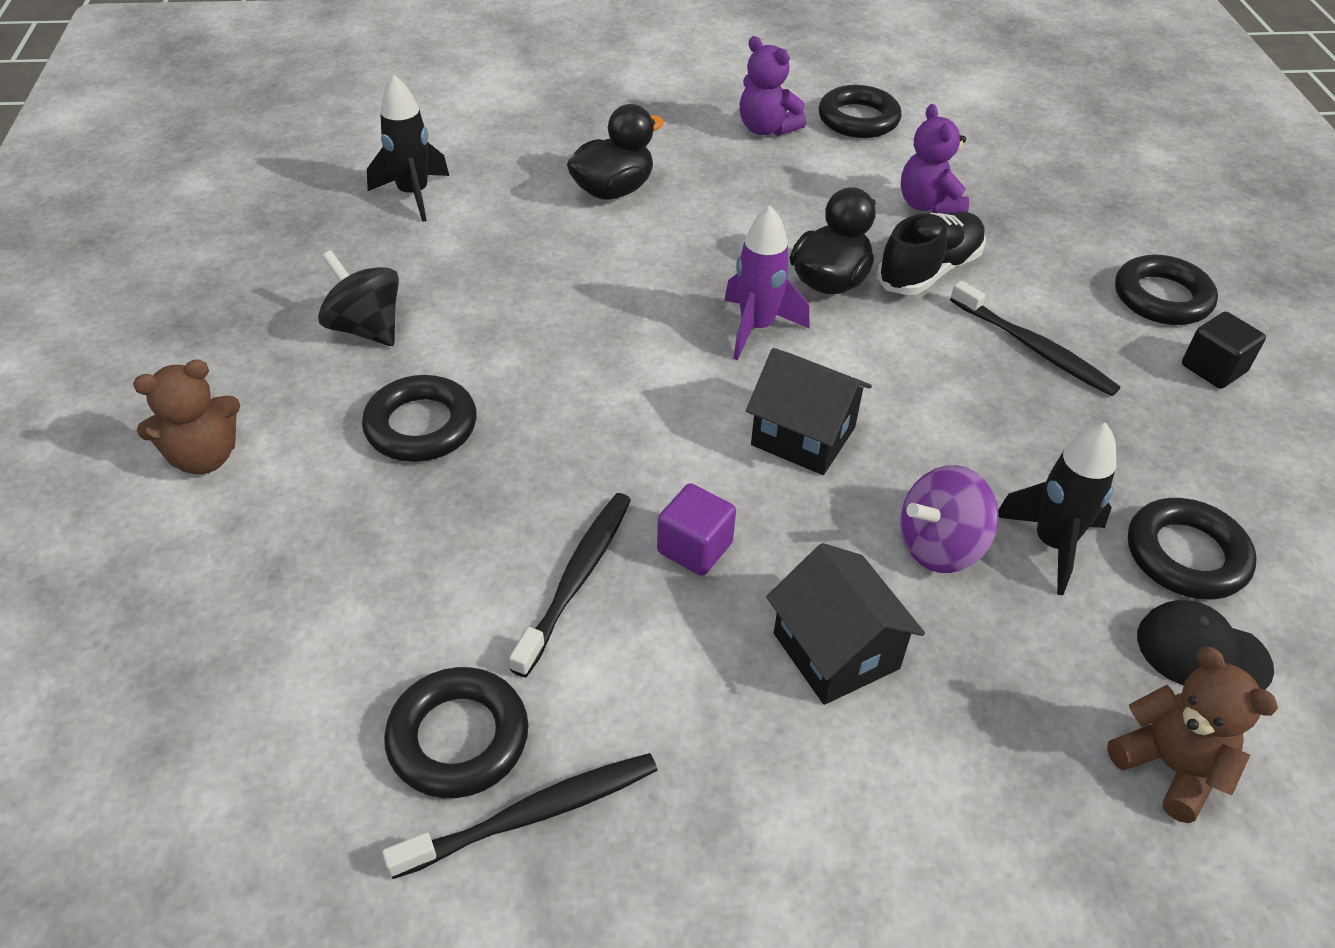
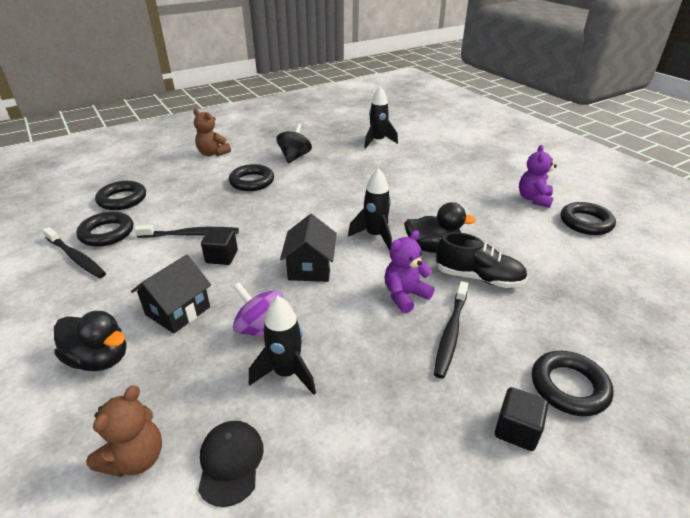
camera: 65 degrees right, 10 degrees down
(613, 190) = (432, 176): black duck -> black duck (99, 359)
(694, 548) = (221, 257): purple cube -> black cube
(756, 328) = (375, 236): purple rocket -> black rocket
(929, 205) = (539, 264): purple teddy bear -> purple teddy bear (405, 295)
(1186, 555) = (311, 441): black ring -> black ring (122, 199)

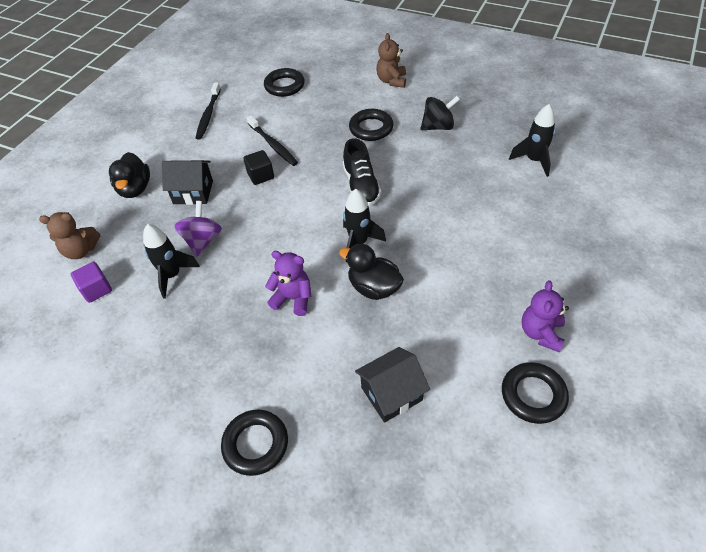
camera: 60 degrees right, 15 degrees up
(107, 233) = (242, 108): black ring -> none
(230, 462) = (96, 289): black cap -> purple cube
(310, 268) = (285, 227): black house -> black house (391, 394)
(432, 248) = (374, 287): black duck -> black duck turned 150 degrees clockwise
(450, 333) = (268, 346): black toothbrush -> none
(478, 278) = (354, 337): black shoe -> black shoe (361, 186)
(516, 430) = (193, 422): black cube -> none
(534, 199) = (541, 333): purple teddy bear -> purple teddy bear turned 60 degrees counterclockwise

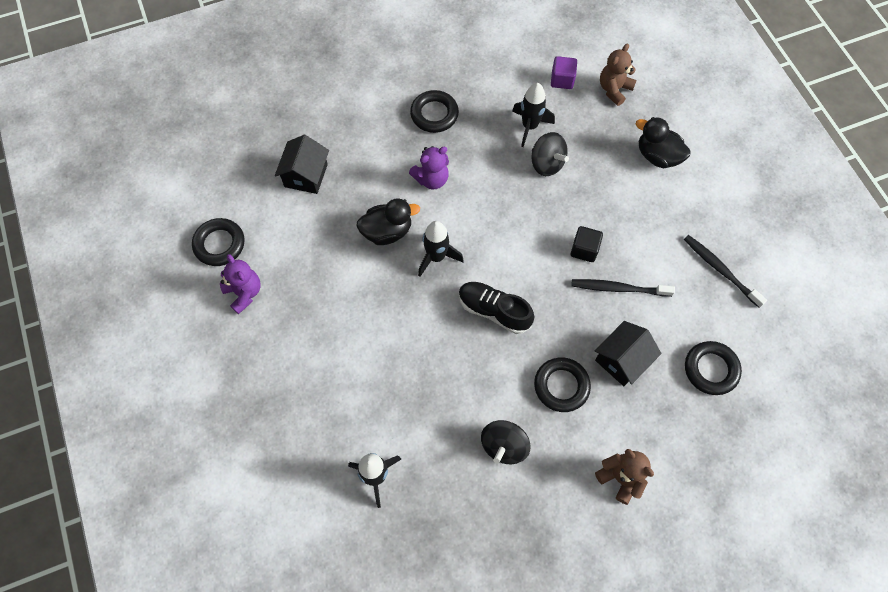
camera: 130 degrees right, 15 degrees up
(193, 192) = (612, 191): black house -> black house (622, 360)
(202, 240) = (546, 164): purple spinning top -> black spinning top
(255, 444) = (354, 92): black ring -> black ring (434, 114)

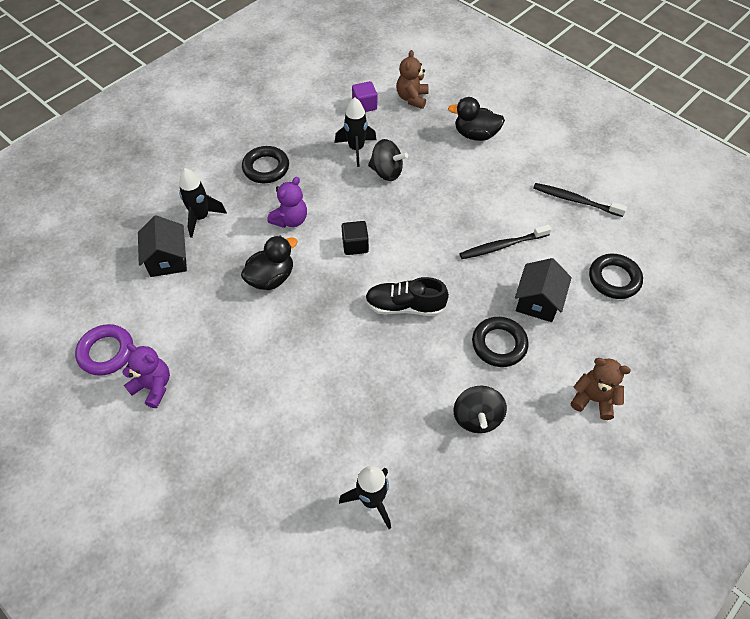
camera: 25 degrees left, 10 degrees down
(219, 244) = (106, 352): black ring -> purple ring
(436, 257) = (328, 282): black rocket -> black rocket (201, 217)
(584, 249) = (456, 227): black cube -> black cube (355, 245)

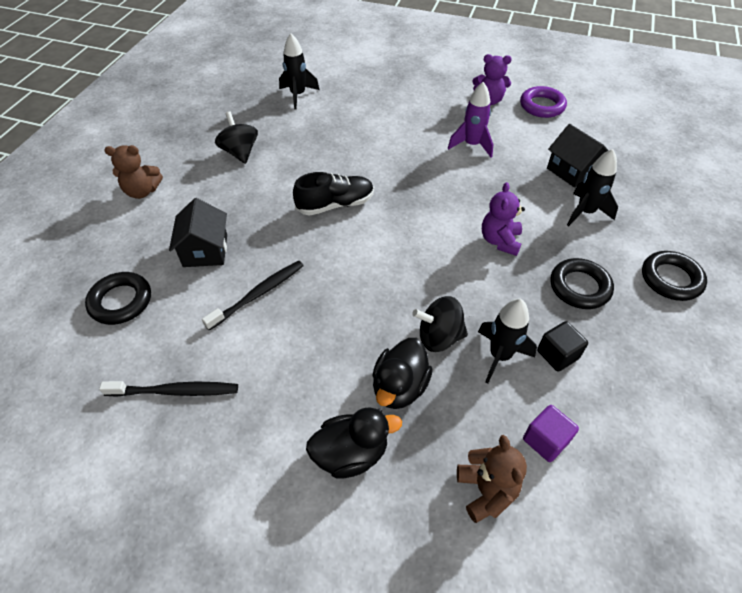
camera: 155 degrees right, 5 degrees down
(229, 327) = (471, 145): none -> purple rocket
(271, 278) = (471, 187): black duck -> black duck (399, 387)
(355, 245) = (416, 240): black cube -> black cube (557, 354)
(499, 344) = (236, 203): black ring -> black ring (671, 279)

